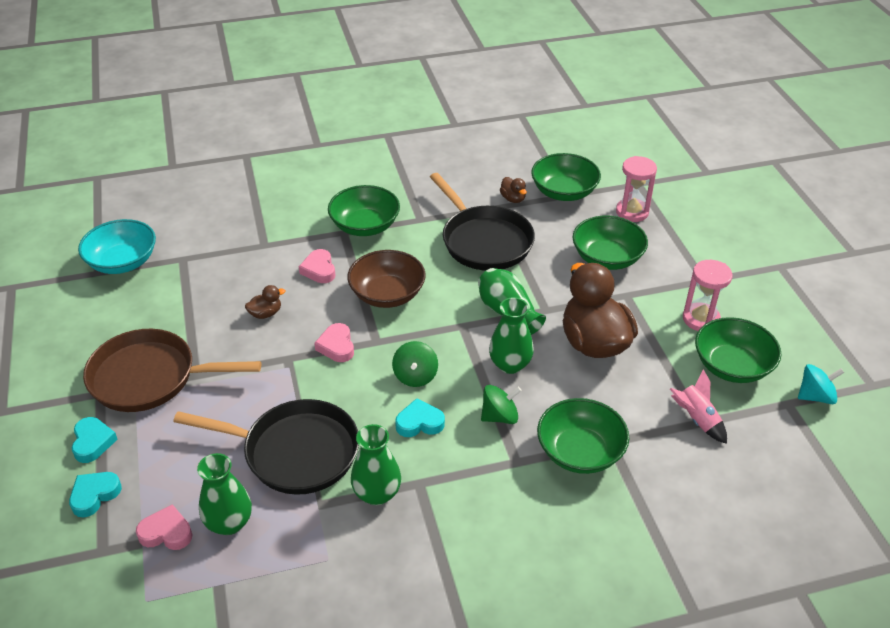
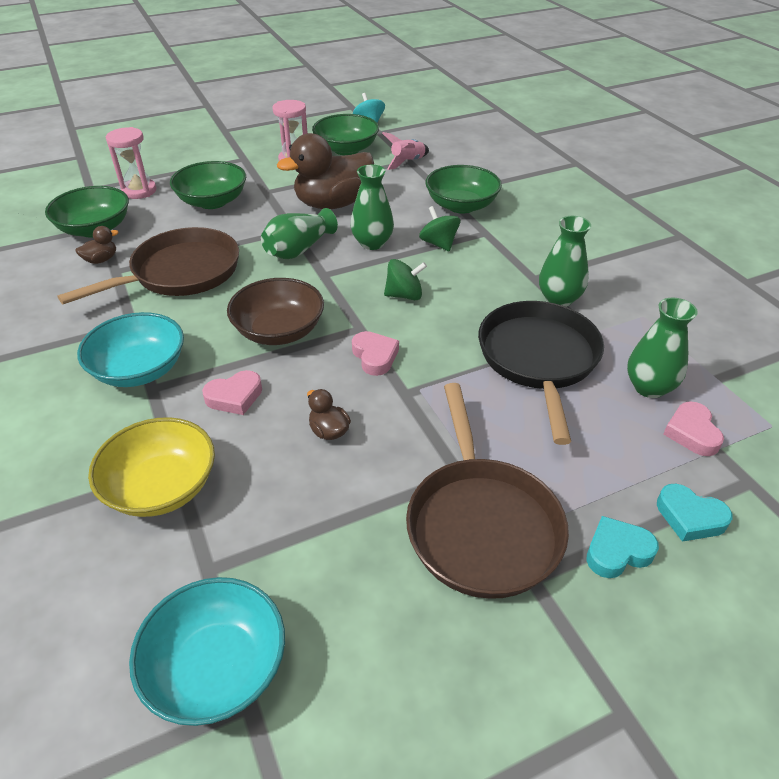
camera: 100 degrees left, 0 degrees up
(251, 240) = (161, 487): none -> yellow bowl
(337, 346) = (375, 356): pink heart -> pink heart turned 90 degrees counterclockwise
(365, 226) = (139, 369): green bowl -> turquoise bowl
(419, 423) = (464, 285): turquoise heart -> none
(484, 241) = (180, 273): black pan -> brown pan

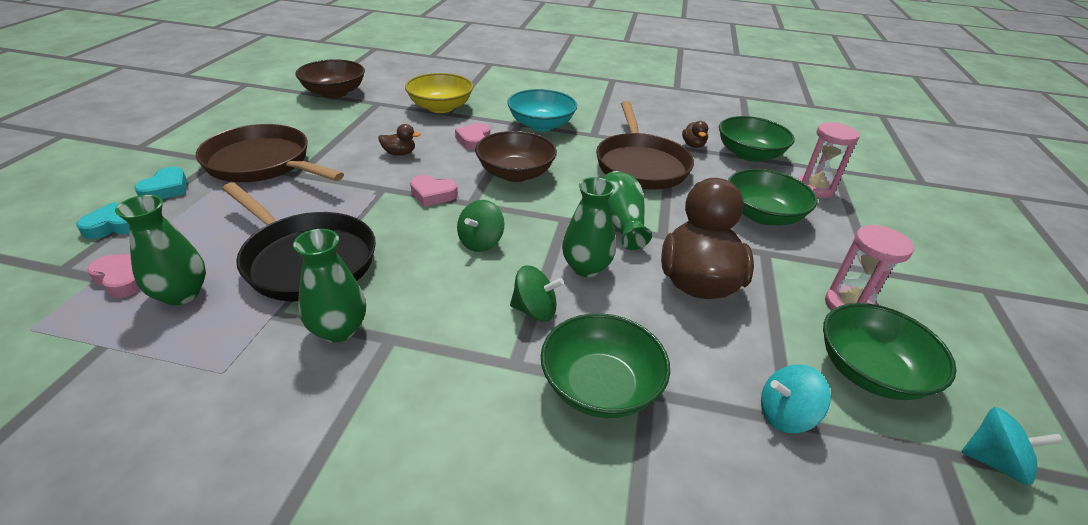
camera: 125 degrees right, 5 degrees down
(217, 668) = (334, 93): turquoise bowl -> brown bowl
(407, 162) = (785, 415): pink rocket -> turquoise spinning top

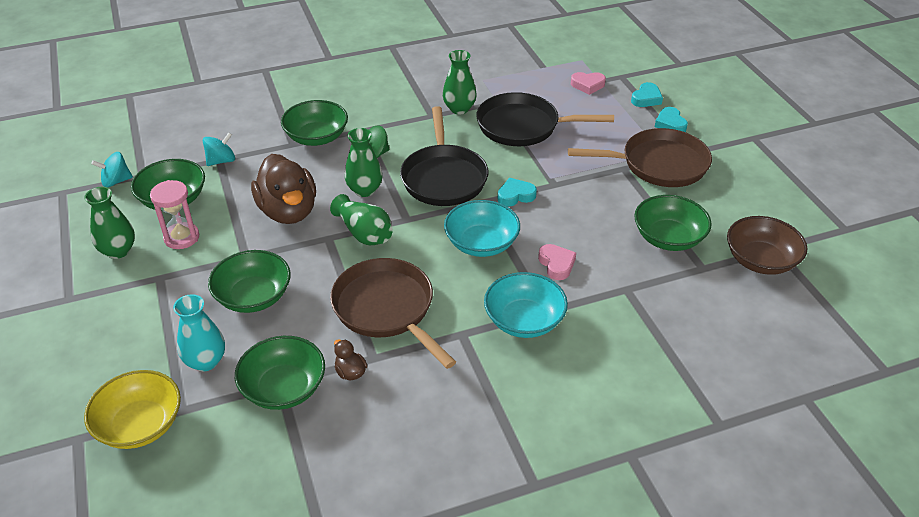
camera: 150 degrees right, 5 degrees up
(181, 294) = (551, 91): green vase -> green vase (118, 251)
(366, 122) = (668, 238): none -> green bowl
(399, 153) = (590, 219): brown duck -> none
(433, 194) = (515, 195): pink heart -> turquoise heart
(440, 107) = (644, 294): yellow bowl -> yellow bowl (140, 425)
(481, 242) = (444, 177): green spinning top -> black pan
(515, 173) = (481, 243): brown bowl -> turquoise bowl
(815, 188) = (206, 361): pink hourglass -> turquoise vase

